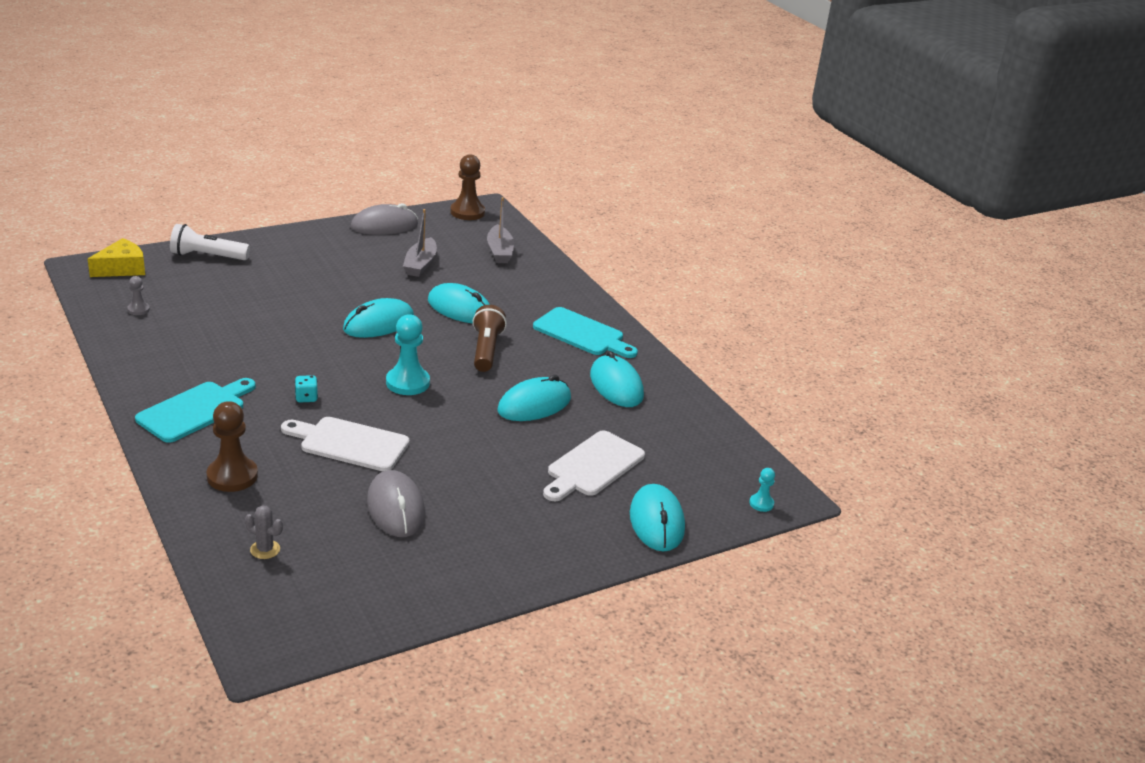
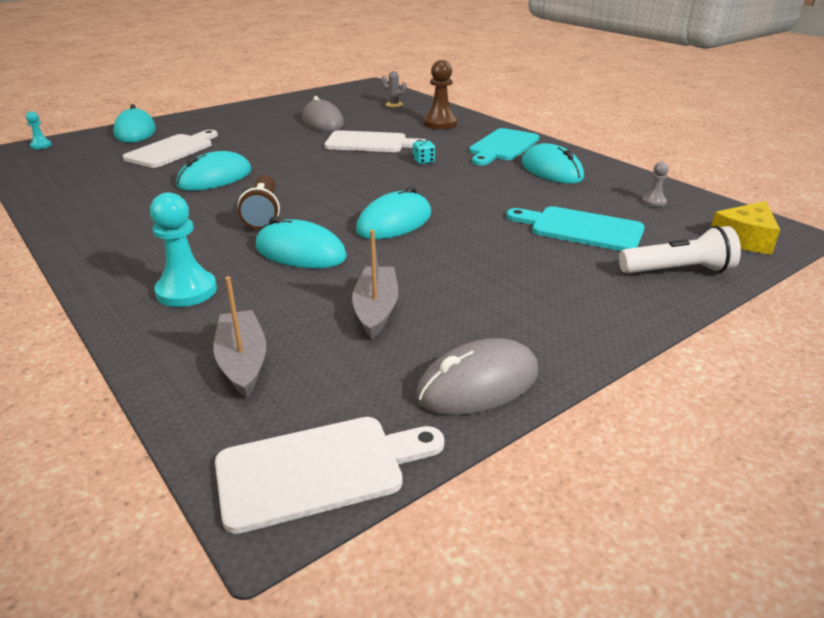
camera: 175 degrees right, 0 degrees up
(407, 383) = (340, 179): turquoise pawn -> turquoise pawn (186, 291)
(467, 212) = (319, 470): brown pawn -> white cutting board
(582, 334) = (138, 245): turquoise cutting board -> turquoise cutting board (581, 229)
(616, 385) = (121, 201): turquoise mouse -> turquoise mouse (551, 170)

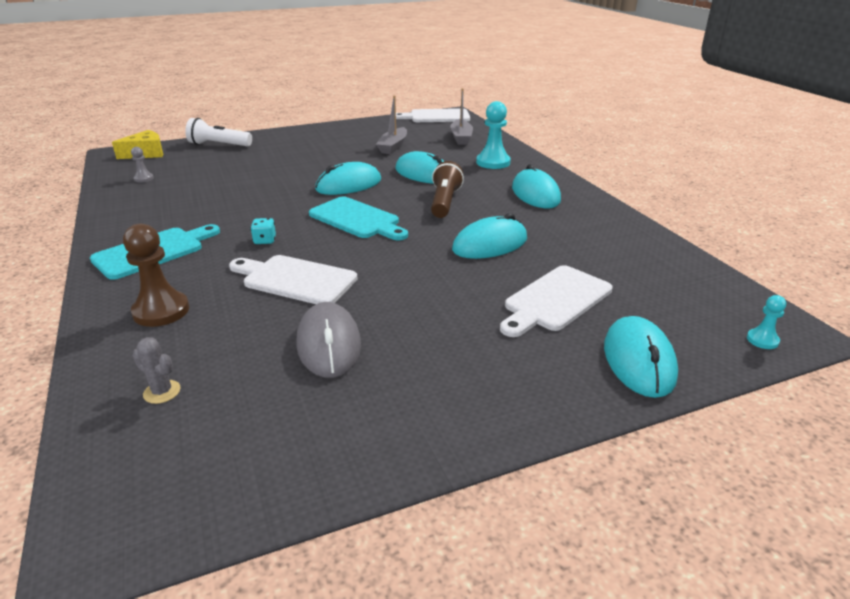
camera: 165 degrees left, 0 degrees up
(478, 384) = (368, 125): grey mouse -> none
(551, 170) = (162, 214): turquoise mouse -> turquoise mouse (535, 194)
(581, 229) = (229, 168): turquoise cutting board -> turquoise cutting board (357, 219)

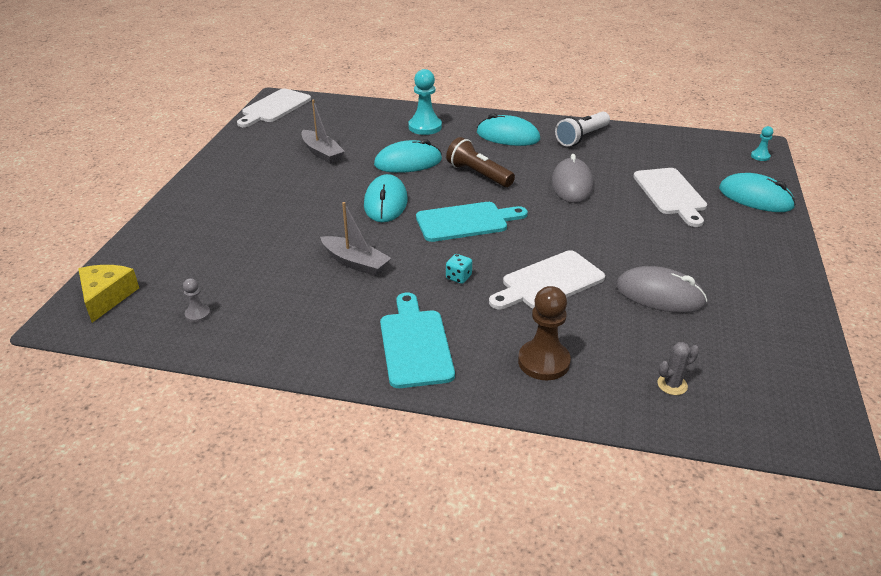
camera: 55 degrees left, 5 degrees up
(218, 145) = (159, 242): white flashlight -> white flashlight (582, 137)
(461, 138) = (349, 118): grey boat -> grey boat (355, 263)
(490, 244) = (571, 185): turquoise mouse -> grey mouse

